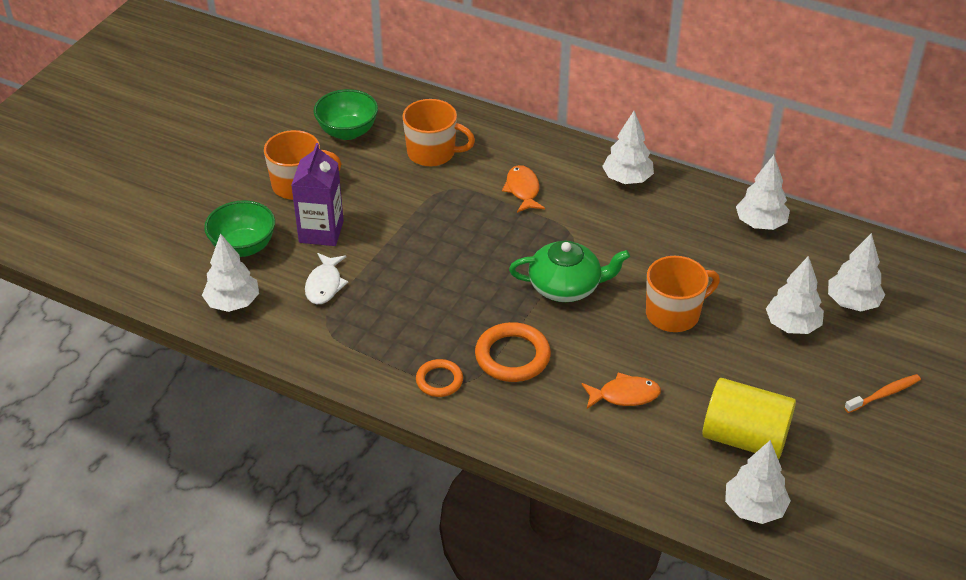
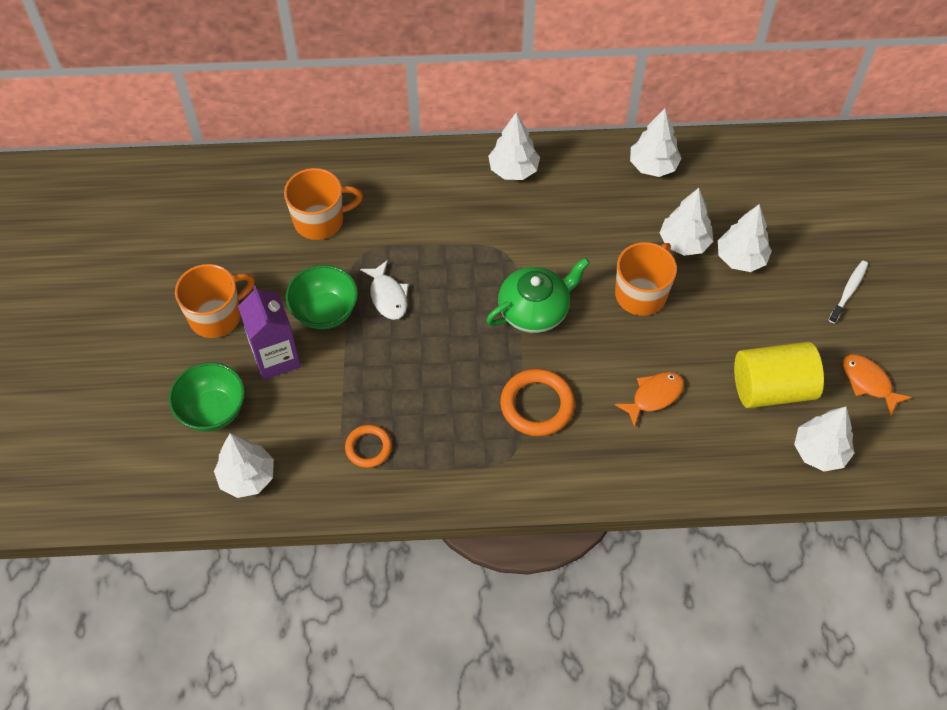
camera: 30 degrees left, 15 degrees up
(324, 285) = (320, 414): white fish -> white fish (388, 296)
(347, 132) = (222, 233): green bowl -> green bowl (325, 312)
(439, 380) = (491, 462): orange ring -> orange ring (368, 448)
(523, 190) = (430, 224): orange fish -> orange fish (868, 382)
(852, 302) = (772, 212): white tree -> white tree (684, 243)
(883, 394) = (848, 291): orange toothbrush -> white toothbrush

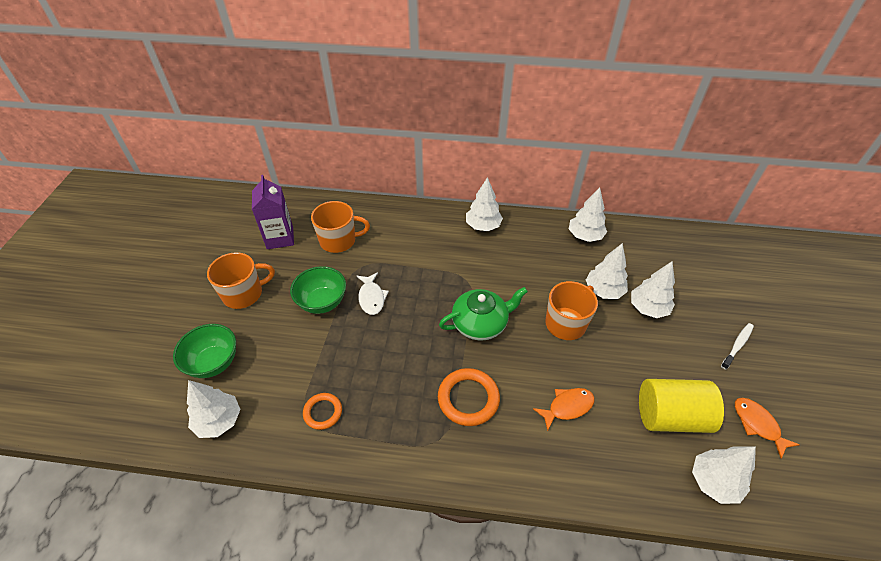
camera: 10 degrees right, 10 degrees down
(276, 357) = (275, 330): purple carton -> purple carton (280, 238)

